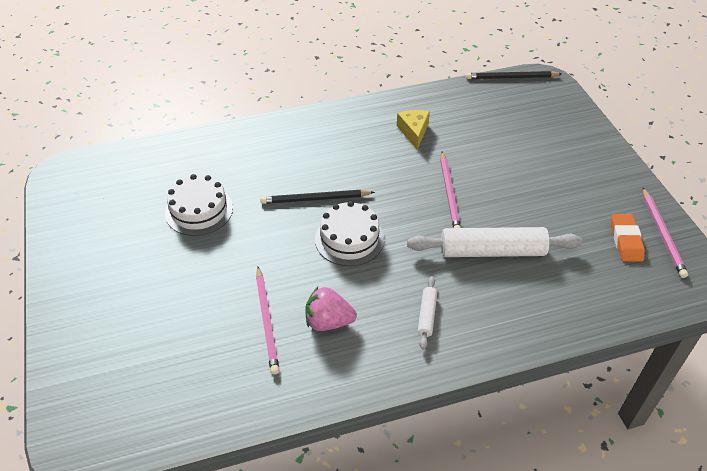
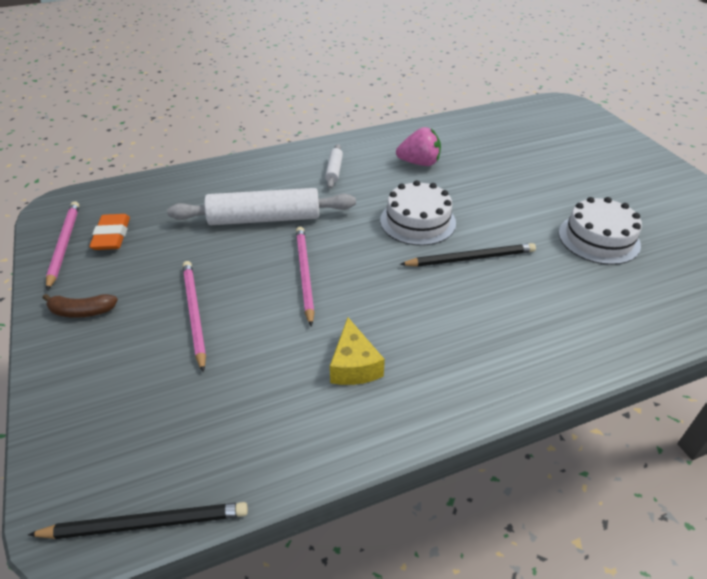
camera: 175 degrees right, 5 degrees down
(267, 321) = (472, 161): pink pencil -> pink pencil (194, 313)
(607, 175) = (81, 311): none -> brown banana

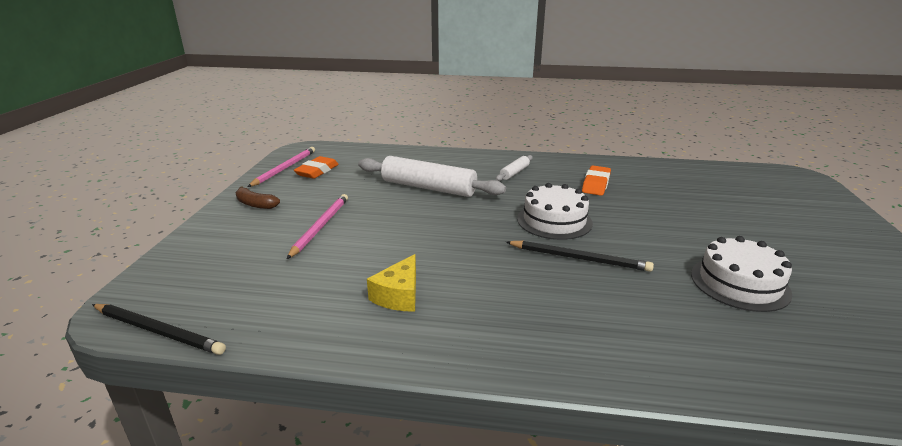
camera: 30 degrees right, 15 degrees down
(304, 274) = (422, 227): pink pencil -> none
(419, 163) = (596, 184): pink strawberry -> orange eraser

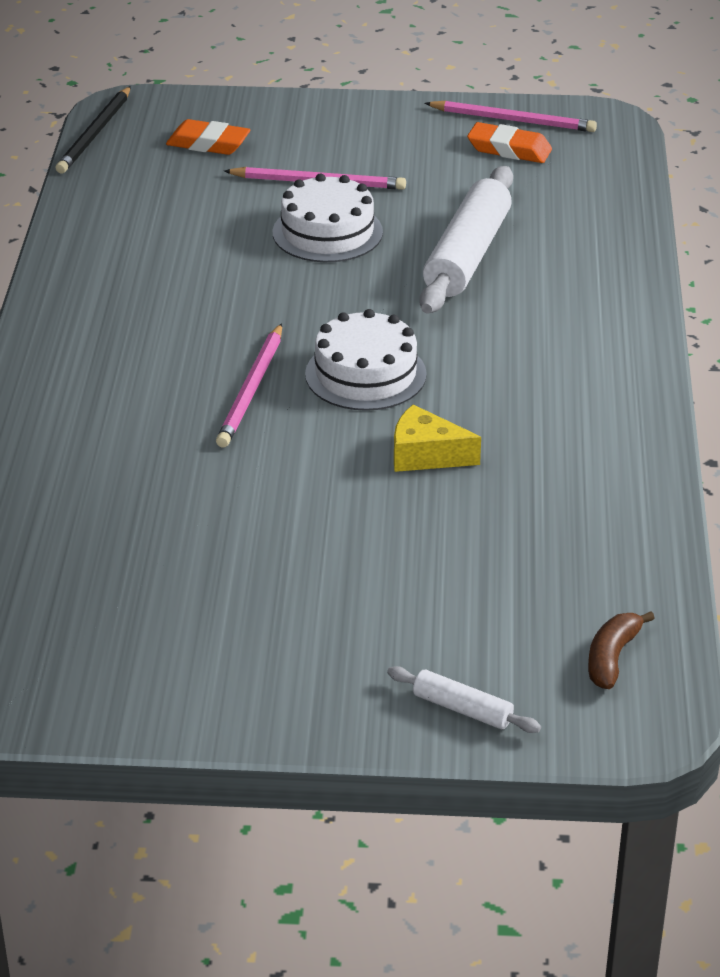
camera: 85 degrees right, 10 degrees up
(255, 204) = (378, 123): brown banana -> brown banana (612, 657)
(399, 295) = (158, 257): yellow cheese -> yellow cheese (426, 455)
(514, 173) = (556, 339): white rolling pin -> white rolling pin (462, 709)
(579, 258) = (251, 390): black pencil -> pink pencil
(596, 184) = (524, 428): orange eraser -> orange eraser (208, 144)
(739, 283) = (194, 521): white cake -> white cake (327, 232)

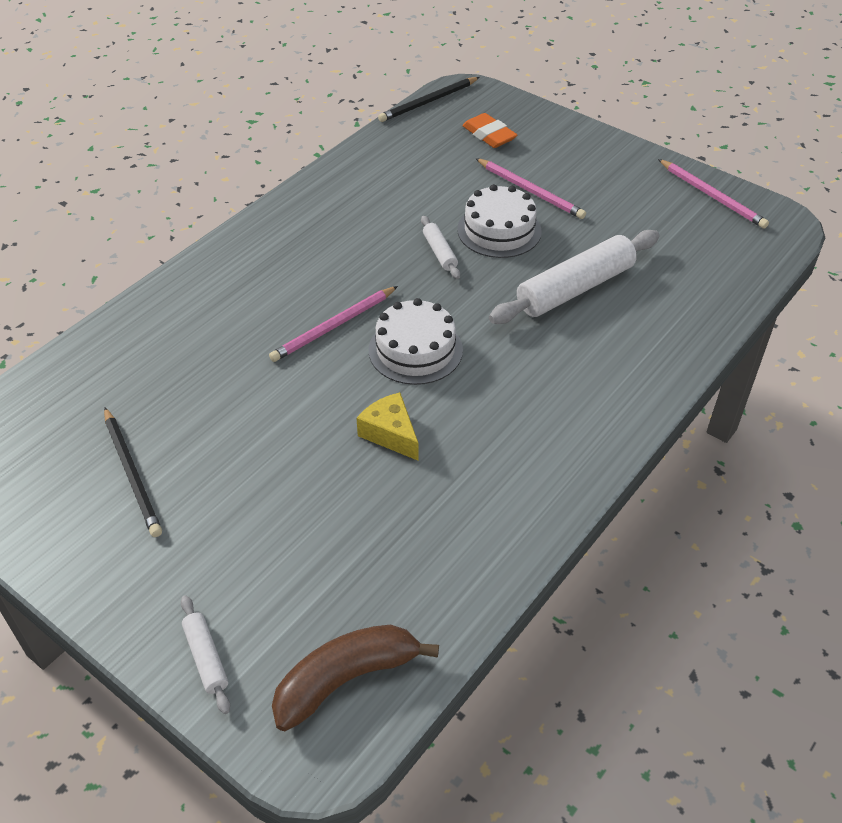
camera: 35 degrees right, 10 degrees up
(192, 609) = (132, 474): none -> black pencil
(287, 277) = (439, 252): none -> white rolling pin
(509, 149) = (687, 218): orange eraser -> none
(612, 657) = (346, 679): brown banana -> brown banana, size x1.71

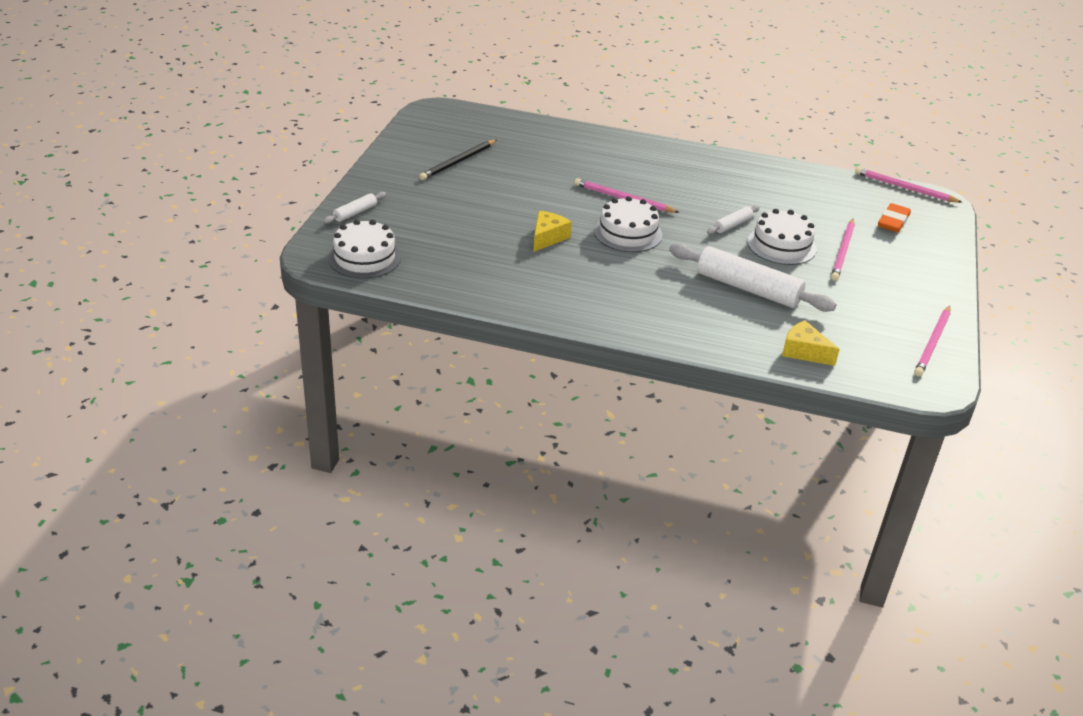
camera: 65 degrees right, 10 degrees down
(346, 679) = (364, 257): brown banana -> white cake
(428, 102) = (904, 188): black pencil -> pink pencil
(706, 290) = (804, 352): none -> yellow cheese

